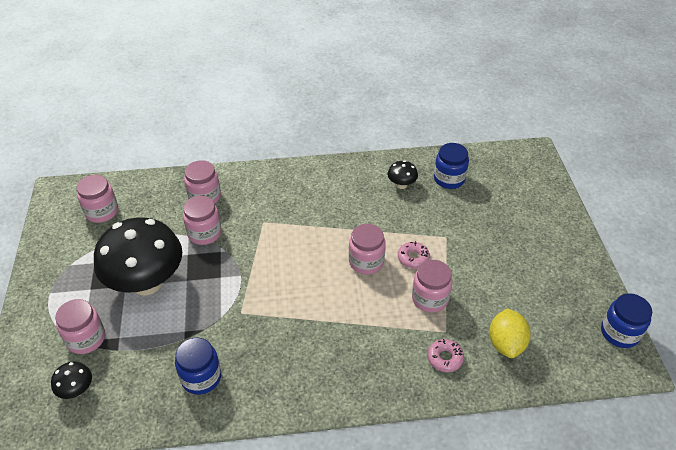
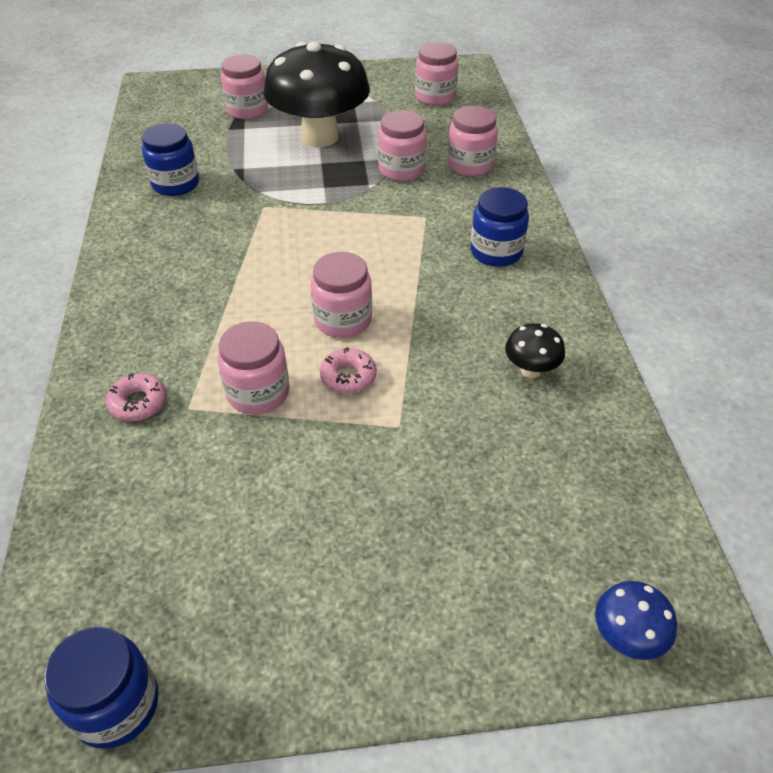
camera: 90 degrees right, 0 degrees up
(77, 390) = (184, 113): black mushroom -> none
(449, 179) = (562, 444): blue jar -> blue jar (496, 252)
(506, 343) = (144, 488): yellow lemon -> none
(541, 172) = (626, 637): none -> blue mushroom

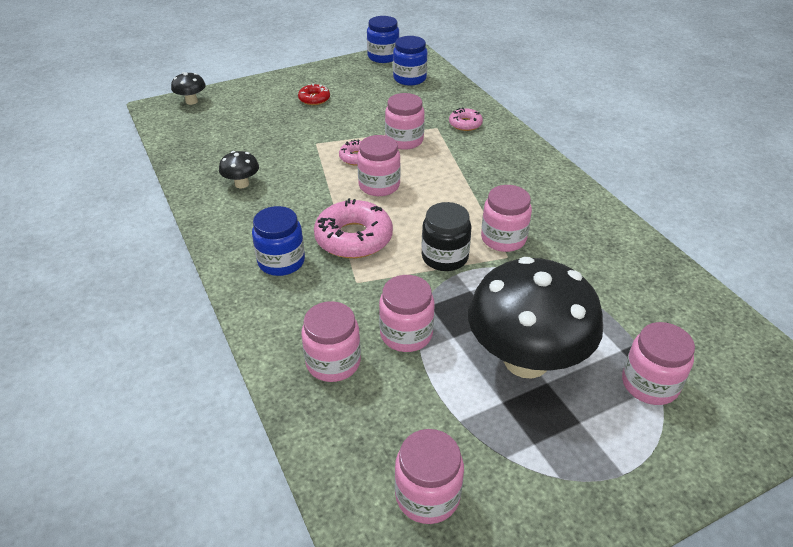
camera: 160 degrees right, 5 degrees down
(175, 184) = (606, 259): blue jar -> blue jar (409, 78)
(251, 223) = (503, 238): none -> pink jar
(325, 219) = (444, 257): none -> black jar
(357, 560) = (314, 99): none -> red donut
(408, 259) = (353, 238): none -> pink donut
(626, 637) = (191, 101): blue mushroom -> black mushroom

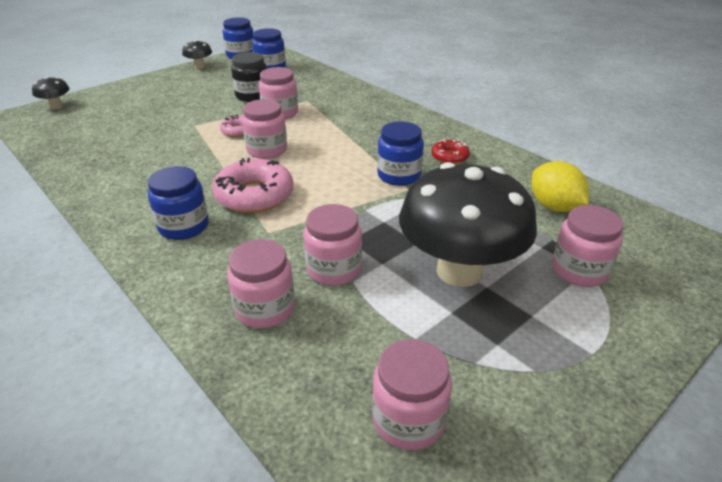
camera: 15 degrees left, 5 degrees down
(242, 184) = (125, 166): black mushroom -> black mushroom (199, 67)
(314, 99) = (183, 92): red donut -> red donut (449, 157)
(444, 257) = (349, 198): black jar -> black jar (252, 96)
(465, 124) = (332, 95): pink donut -> none
(503, 238) = (399, 175): pink jar -> blue jar
(655, 305) = (554, 207): none -> yellow lemon

